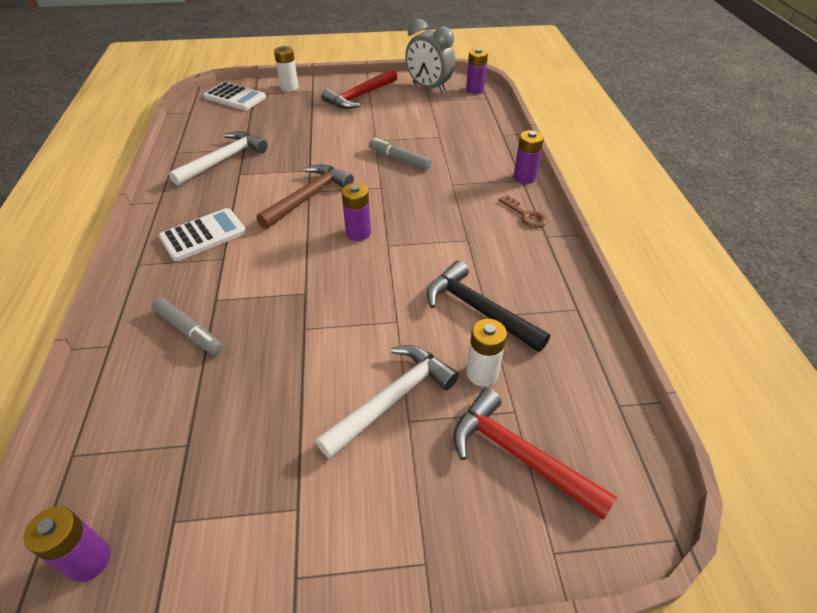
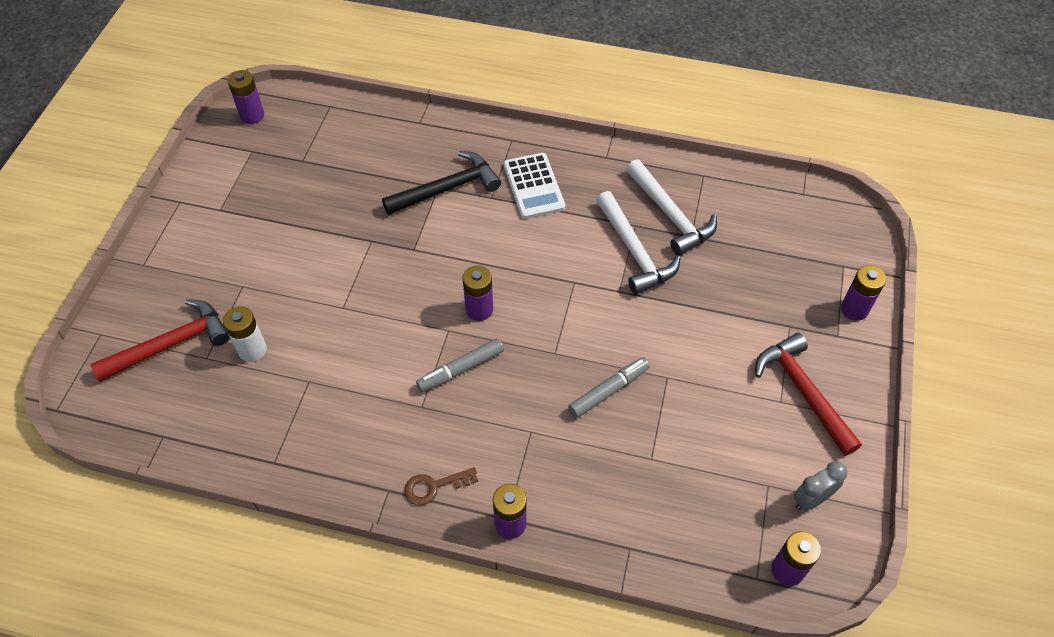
camera: 110 degrees right, 10 degrees up
(189, 331) = (409, 168): grey marker -> grey marker (461, 369)
(235, 97) = (835, 243): white calculator -> none
(289, 87) = (854, 309): white battery -> purple battery
(308, 197) = (562, 279): brown hammer -> none
(392, 399) = (266, 281): white hammer -> white hammer (634, 251)
(428, 88) = (811, 499): grey clock -> grey clock, size x0.57
(479, 310) = (320, 376): black hammer -> black hammer (447, 189)

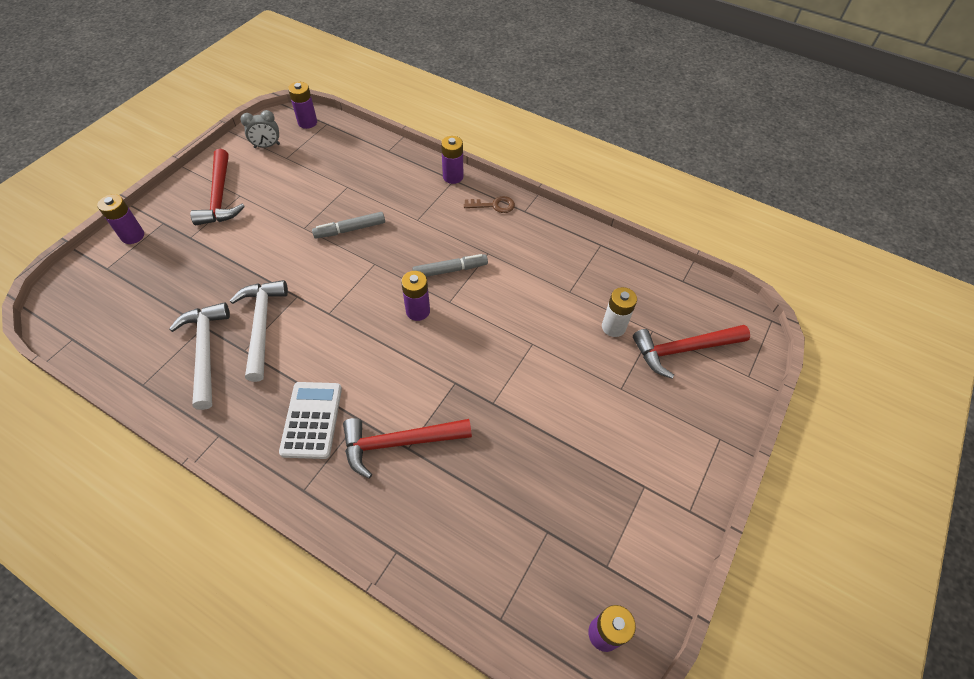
camera: 165 degrees left, 0 degrees up
(447, 189) = (399, 443): black hammer -> red hammer

